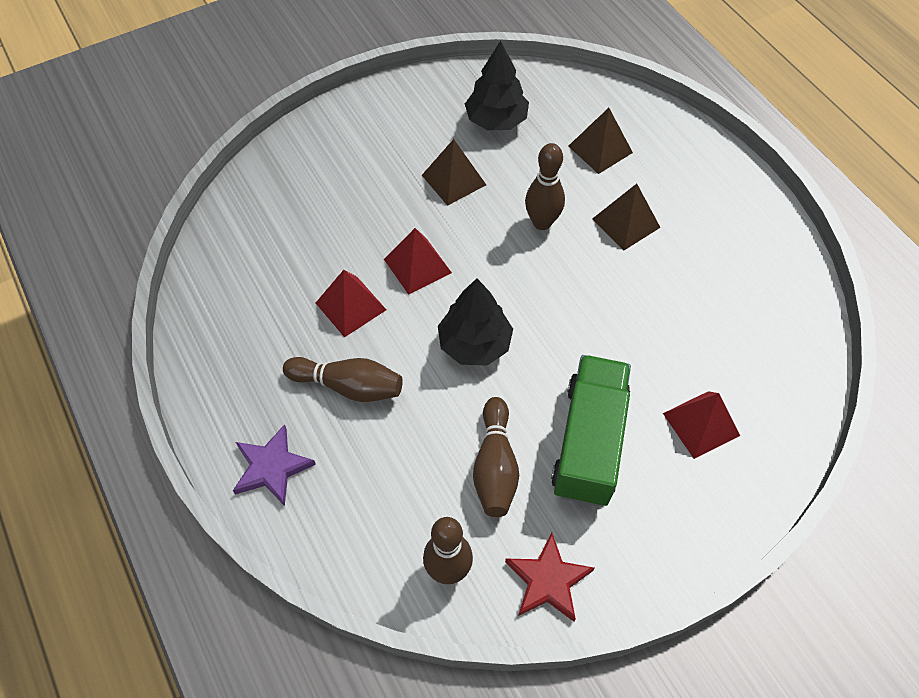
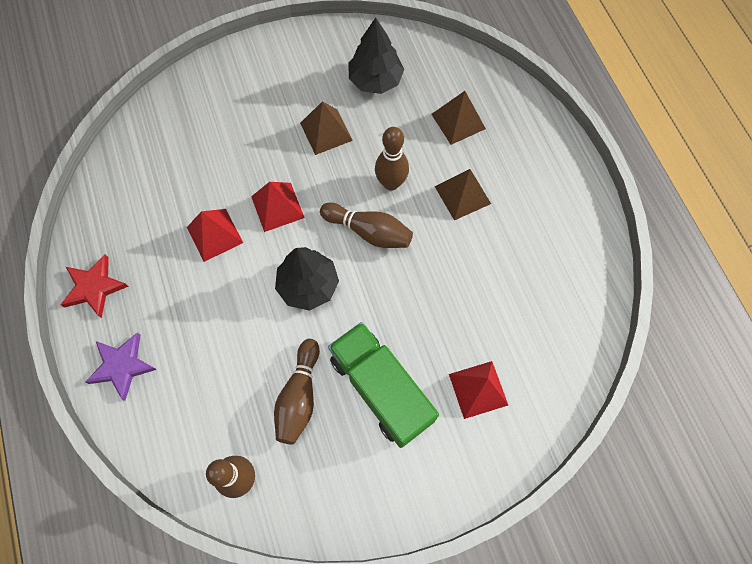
camera: 10 degrees right, 10 degrees up
(348, 386) = (197, 306): brown bowling pin -> brown bowling pin (369, 231)
(548, 580) = (318, 501): red star -> red star (94, 287)
(589, 442) = (381, 389): green truck -> green truck turned 60 degrees counterclockwise

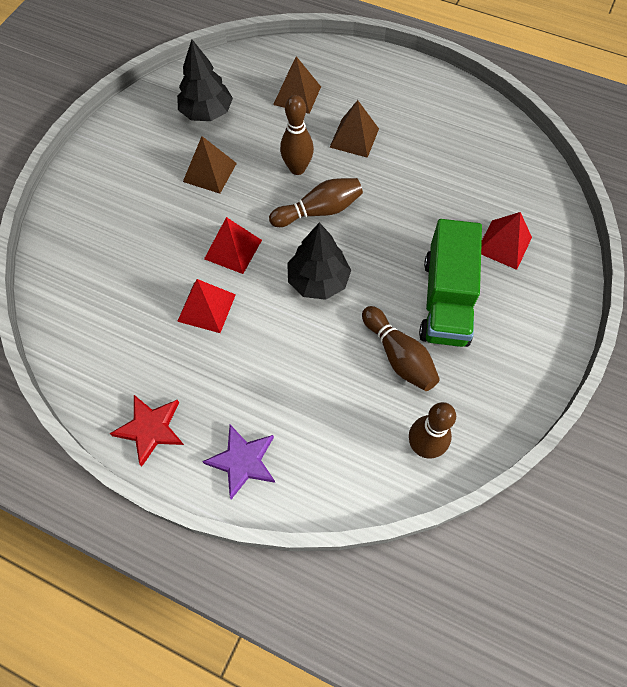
camera: 45 degrees left, 5 degrees down
(381, 389) = (445, 300): green truck -> green truck turned 90 degrees counterclockwise

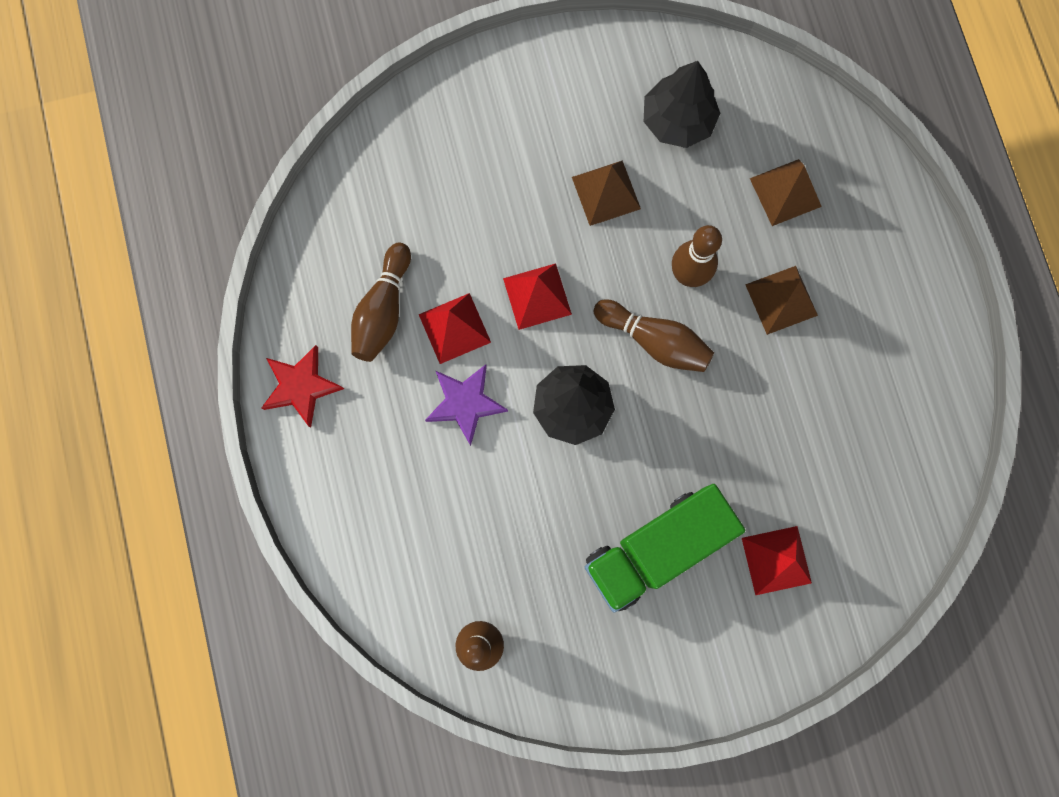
camera: 50 degrees right, 15 degrees up
(242, 461) = (337, 492): purple star -> purple star (465, 403)
(398, 356) = (555, 549): brown bowling pin -> brown bowling pin (383, 310)

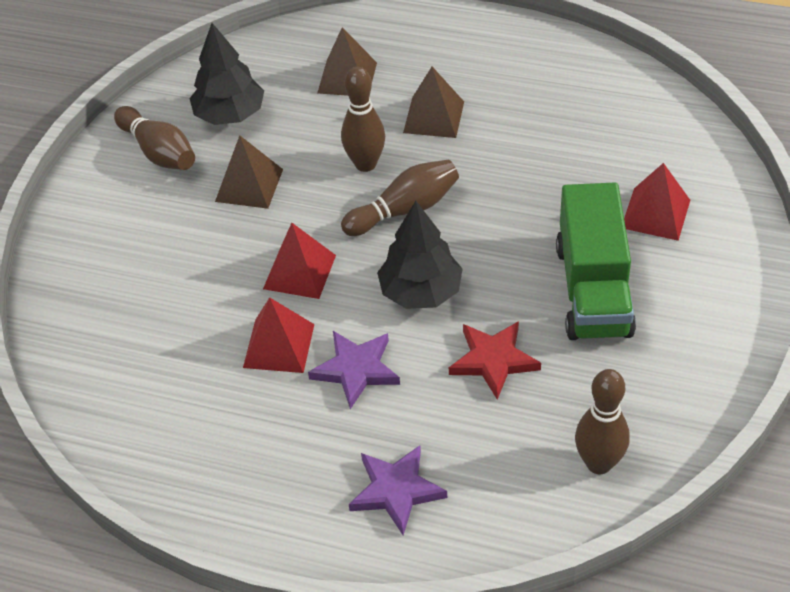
camera: 55 degrees left, 30 degrees down
(301, 386) = (234, 499): red star -> red star (493, 360)
(373, 501) = (396, 490): none -> purple star
(383, 310) = (216, 393): brown bowling pin -> brown bowling pin (159, 152)

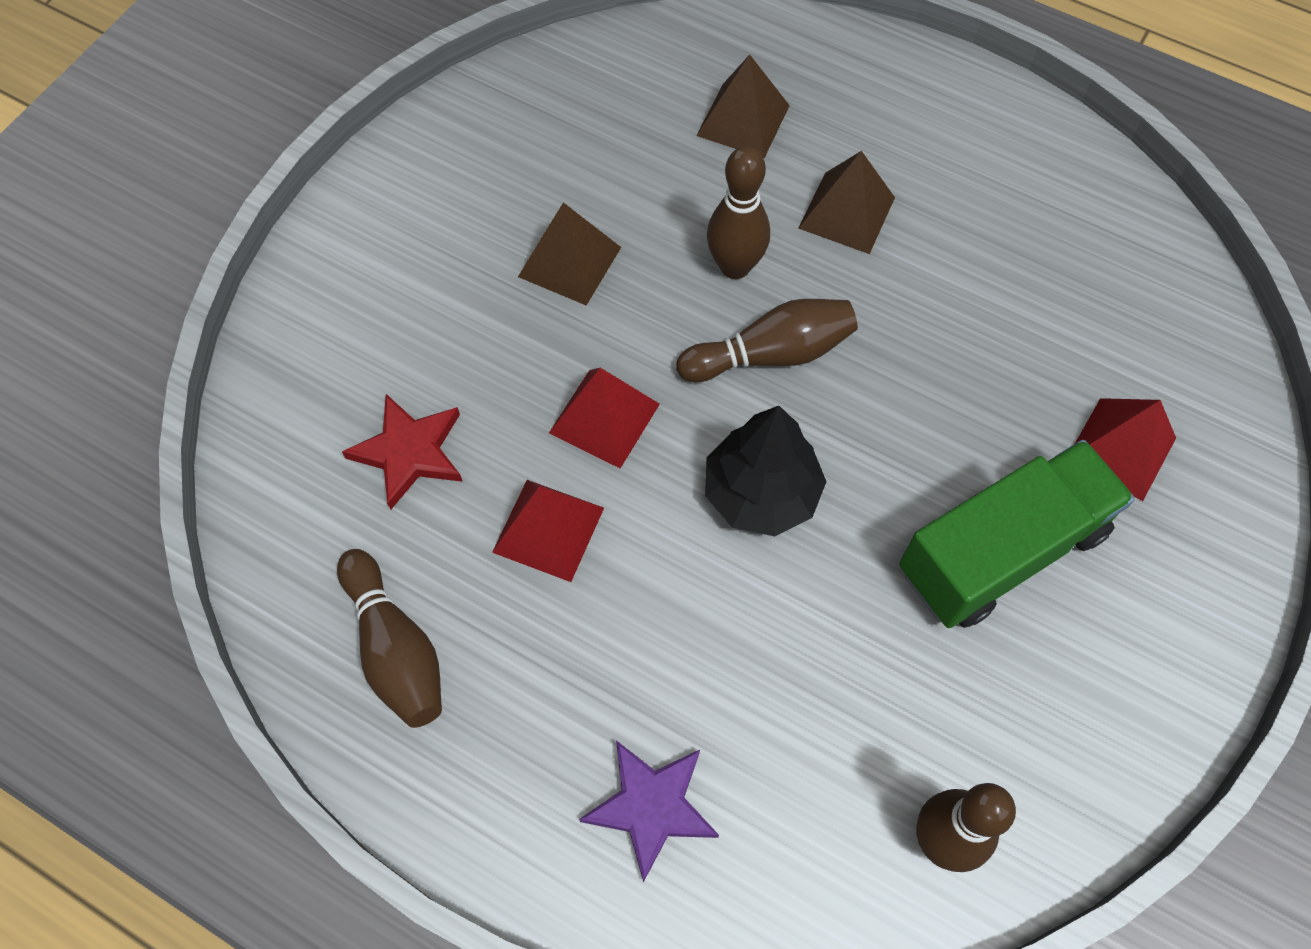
camera: 10 degrees right, 15 degrees up
(159, 152) = (462, 179): brown bowling pin -> brown bowling pin (396, 649)
(230, 115) = (570, 142): black tree -> none
(356, 369) = (643, 596): purple star -> none
(493, 360) = (834, 631): red star -> red star (409, 452)
(593, 289) = (1002, 551): green truck -> green truck turned 135 degrees counterclockwise

